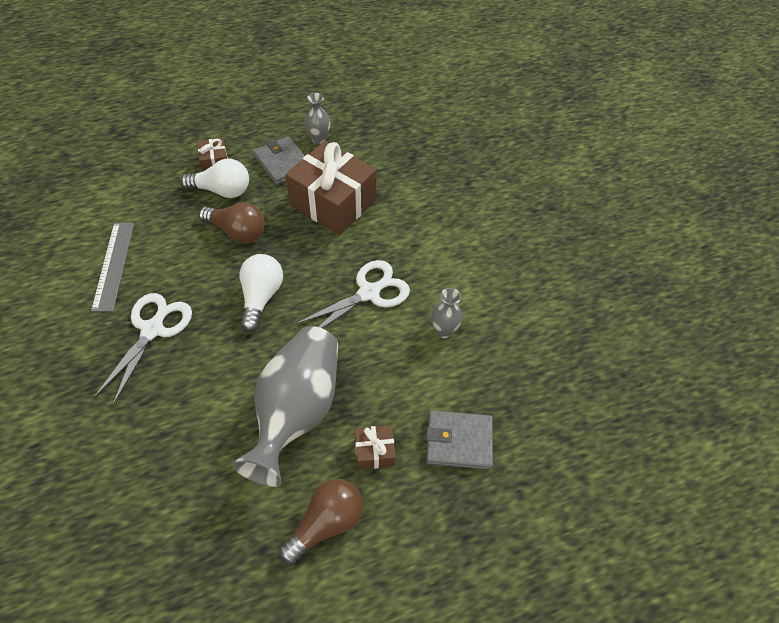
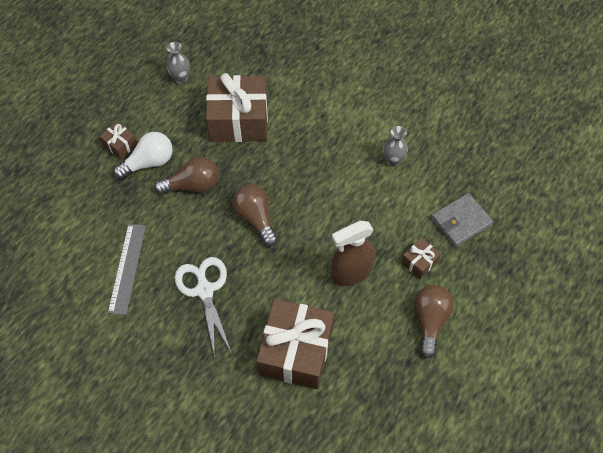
camera: 35 degrees left, 5 degrees up
(113, 265) = (127, 268): grey ruler -> grey ruler turned 45 degrees clockwise
(169, 449) = (296, 351): none -> brown gift
(261, 297) = (256, 218): white light bulb -> brown light bulb
(282, 163) = (172, 113): grey wallet -> none
(296, 411) = (351, 272): grey vase -> brown spray bottle
(369, 293) = (324, 167): white scissors -> none

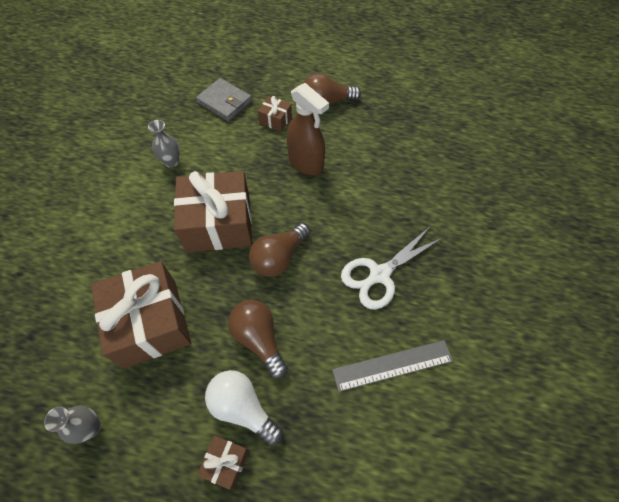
camera: 110 degrees left, 0 degrees up
(296, 351) = (399, 180): brown gift -> brown gift (218, 223)

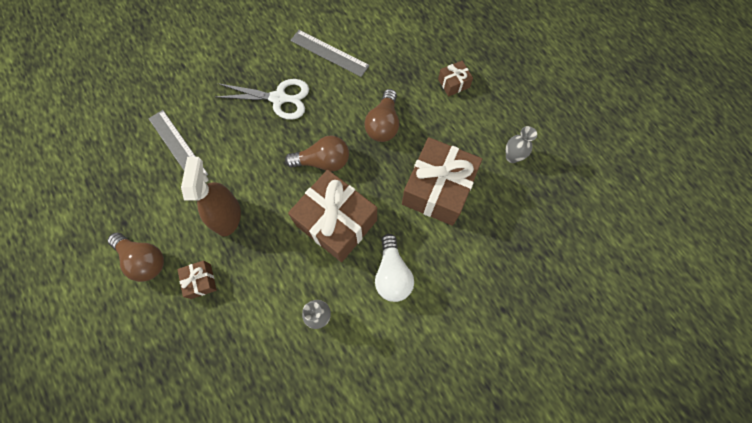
camera: 135 degrees left, 10 degrees up
(224, 102) = (216, 346): grey wallet -> none
(243, 408) = (424, 99): white light bulb -> white light bulb (392, 274)
(402, 172) = (178, 146): none -> grey ruler

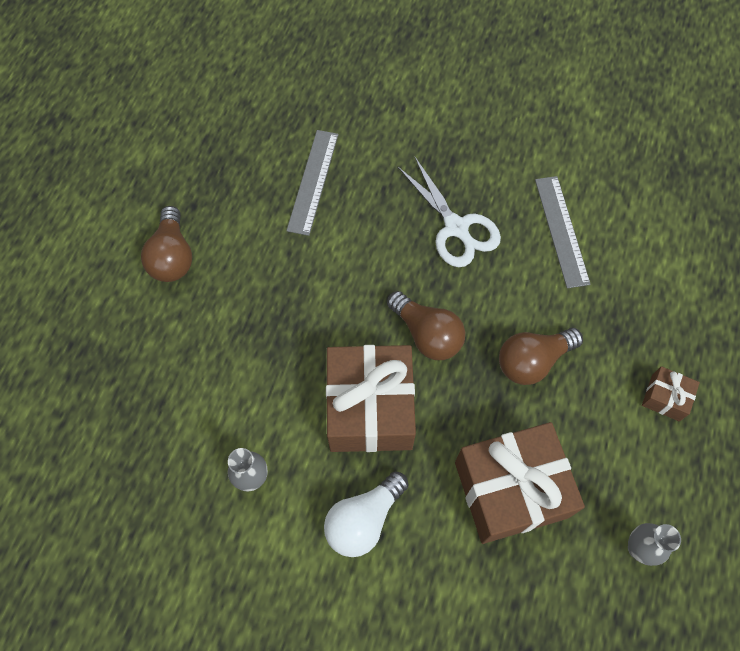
camera: 50 degrees right, 5 degrees down
(201, 281) = (193, 327): brown gift -> none
(227, 216) = (281, 292): brown spray bottle -> none

